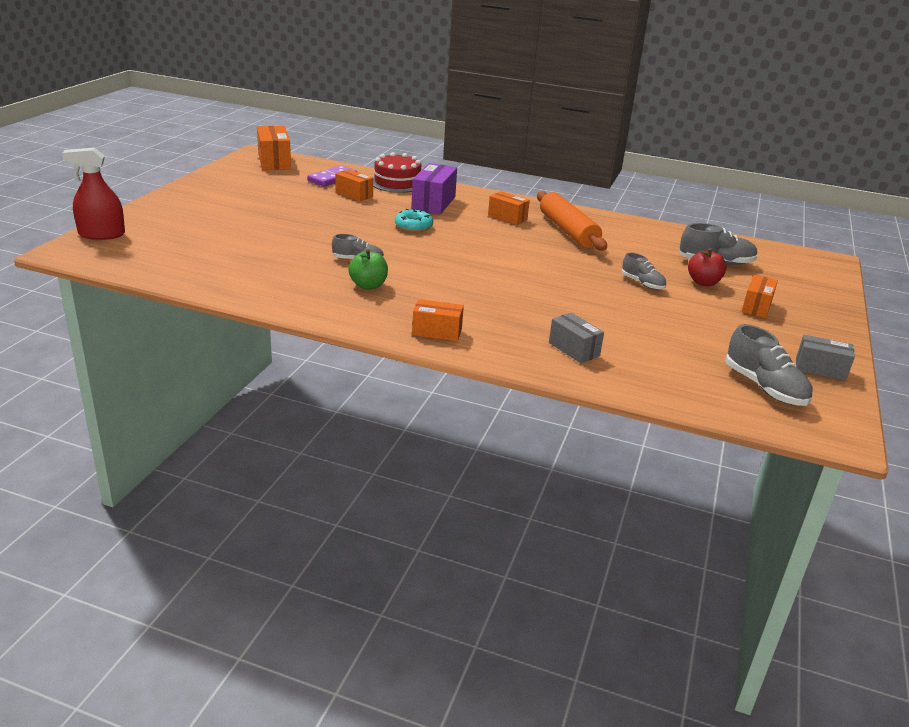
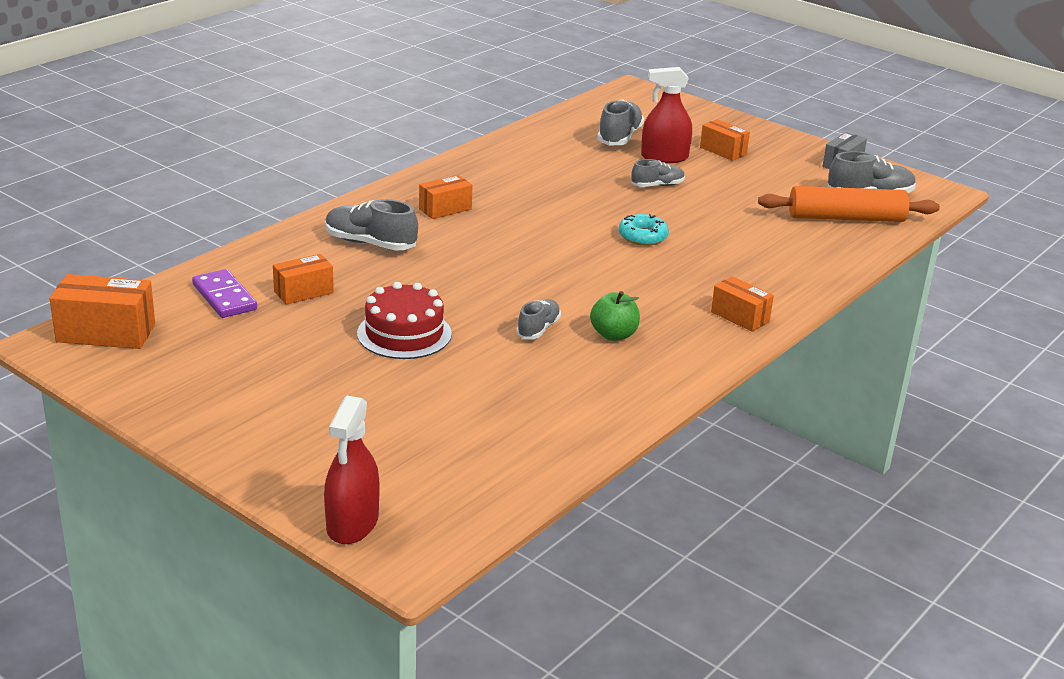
camera: 70 degrees left, 0 degrees up
(397, 182) = (274, 252): red cake -> red cake (404, 334)
(413, 226) = (444, 273): turquoise donut -> turquoise donut (642, 237)
(433, 203) = (370, 243): purple box -> grey shoe
(437, 332) = (740, 317): orange box -> orange box turned 75 degrees counterclockwise
(568, 231) = (504, 185): orange rolling pin -> orange rolling pin (846, 218)
(574, 349) = (790, 256): grey box -> none
(703, 282) = (664, 157): red apple -> red spray bottle

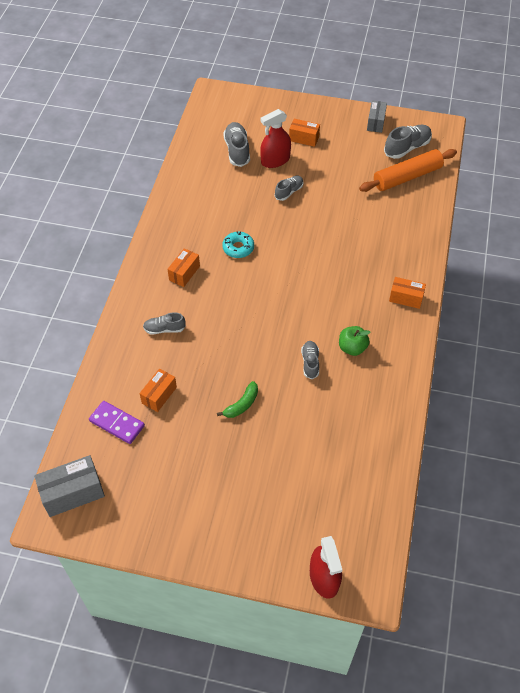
camera: 25 degrees left, 25 degrees up
(106, 333) = (73, 493): orange box -> grey box
(370, 243) = (164, 329): grey shoe -> grey shoe, size x0.63
(404, 334) = (242, 404): red cake -> green banana
(642, 237) = (311, 247): turquoise donut -> turquoise donut (238, 248)

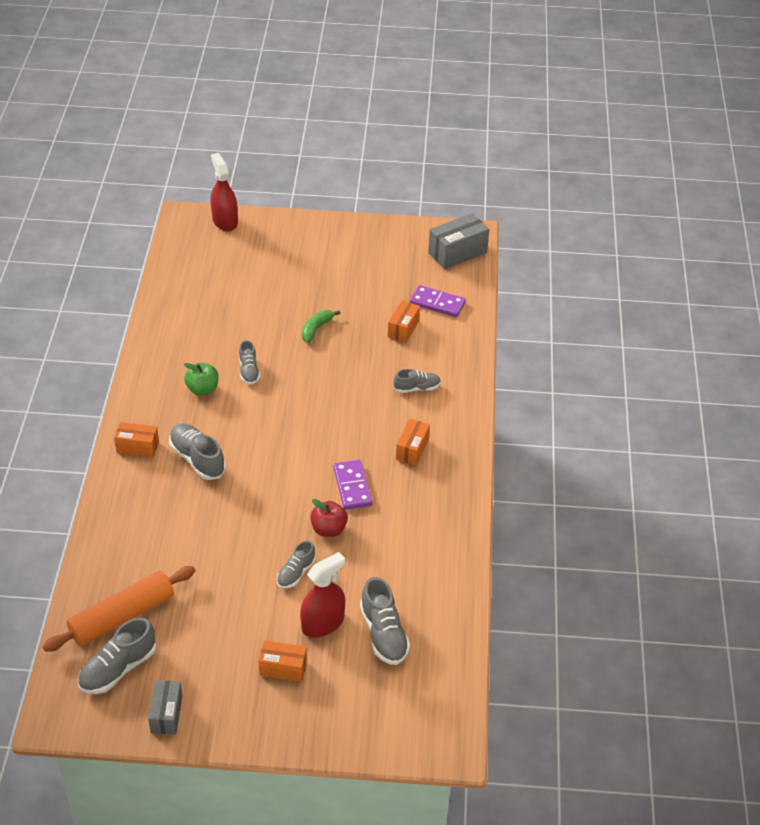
camera: 170 degrees right, 10 degrees down
(238, 248) = (352, 486): turquoise donut -> purple domino
(261, 218) = (329, 529): none -> red apple
(357, 283) = (197, 459): none -> grey shoe

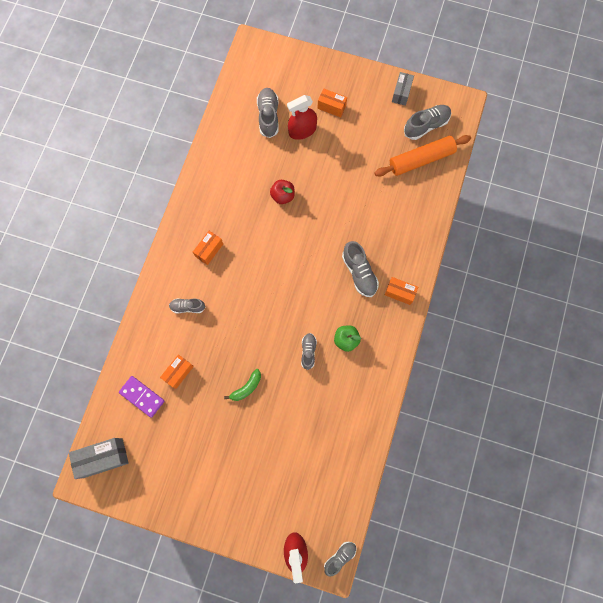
camera: 165 degrees left, 30 degrees up
(296, 573) = (311, 168): grey shoe -> grey shoe (340, 557)
(352, 486) = (259, 227): purple domino -> none

